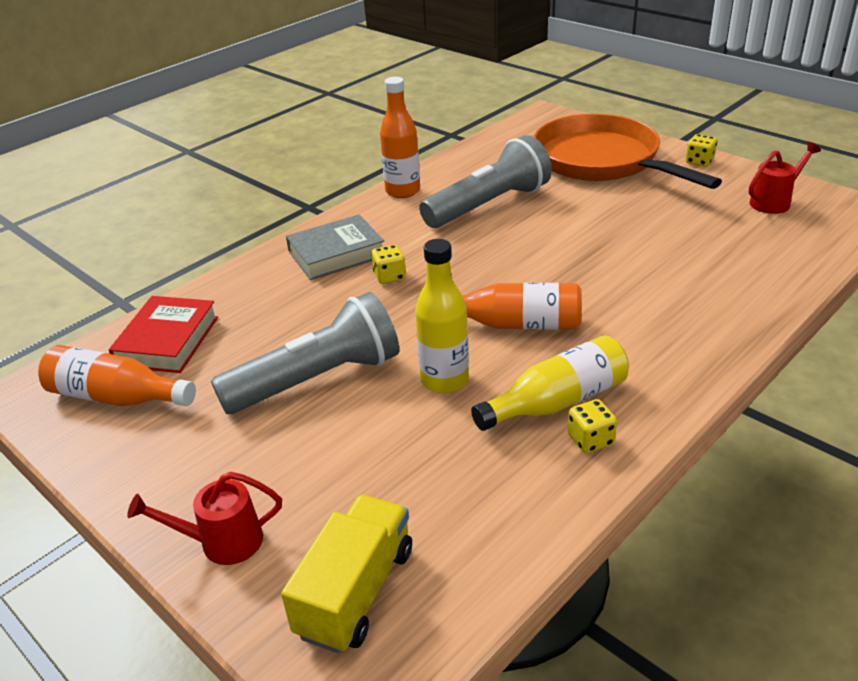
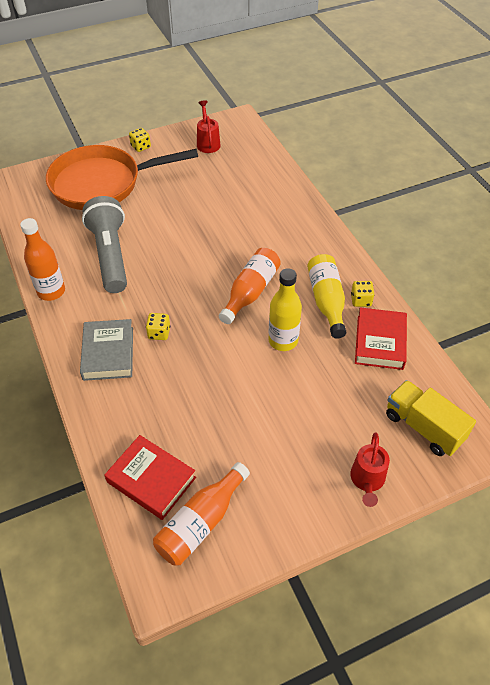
camera: 70 degrees left, 15 degrees up
(317, 380) = (248, 401): grey flashlight -> none
(513, 487) = (380, 342): none -> red book

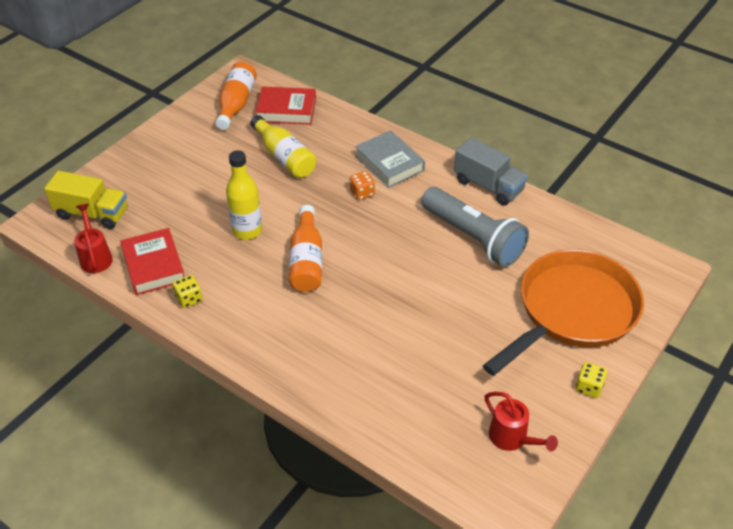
camera: 150 degrees right, 5 degrees down
(51, 291) = (488, 186): orange bottle -> grey truck
(159, 333) = (362, 193): yellow dice -> orange dice
(326, 301) = (224, 283): yellow bottle -> yellow bottle (284, 157)
(367, 481) = (128, 164): red watering can -> red watering can (95, 257)

